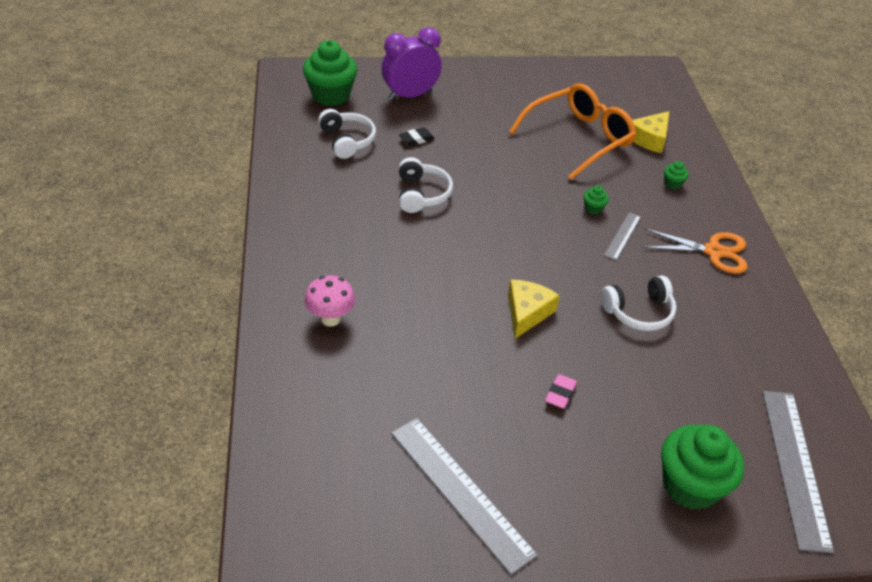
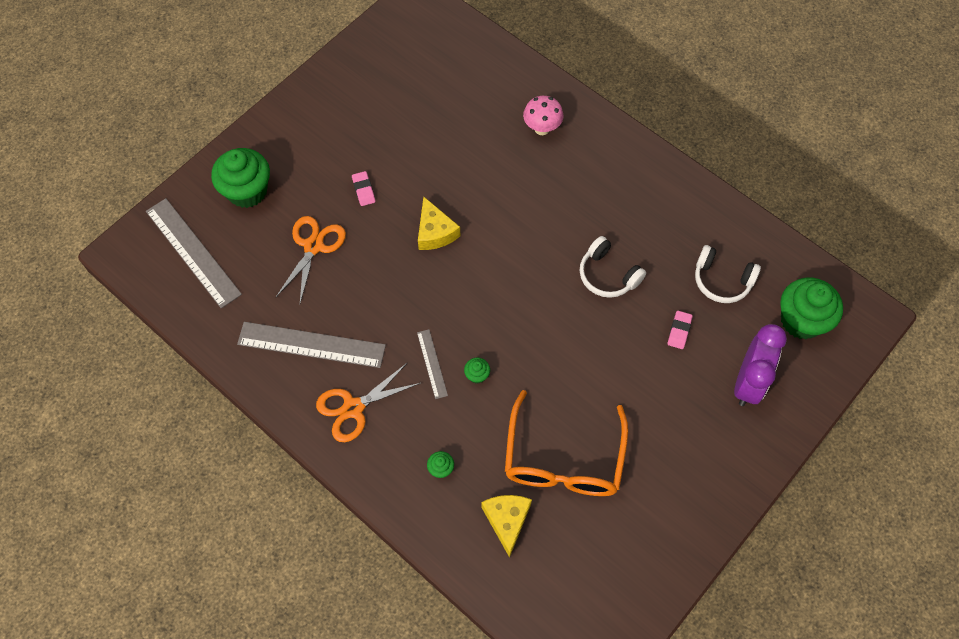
camera: 140 degrees right, 20 degrees up
(416, 139) = (679, 331): black eraser -> pink eraser
(461, 491) = (365, 93): grey ruler -> grey ruler (311, 345)
(639, 312) = (364, 295): white headphones -> none
(656, 381) = (313, 246): none -> orange scissors

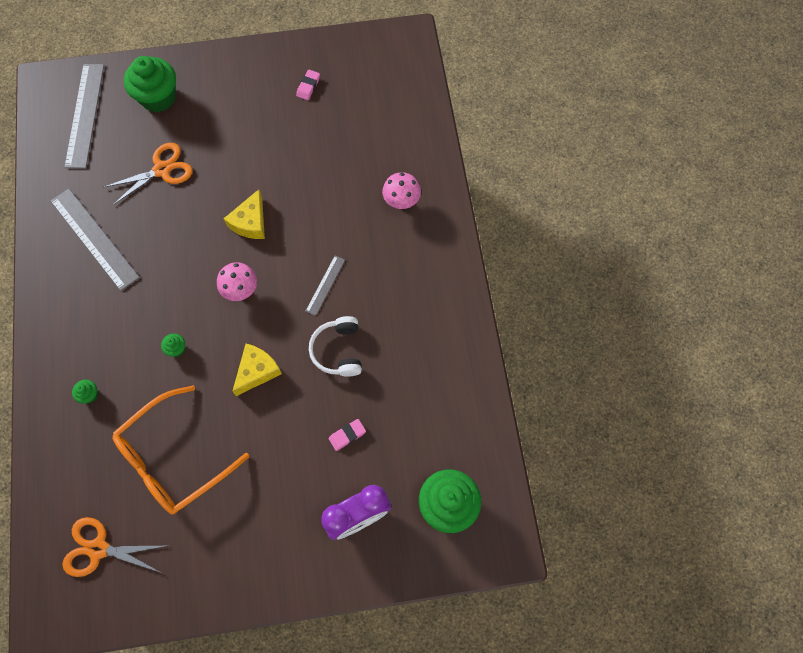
camera: 40 degrees right, 5 degrees up
(353, 408) = (77, 305): orange scissors -> orange scissors (98, 549)
(363, 190) = (233, 154): pink eraser -> pink eraser (308, 86)
(432, 364) = (156, 316): grey ruler -> grey ruler (325, 285)
(483, 290) = (241, 291): none -> pink mushroom
(507, 520) = (95, 468): yellow cheese -> yellow cheese (257, 371)
(722, 280) = (418, 423): white headphones -> none

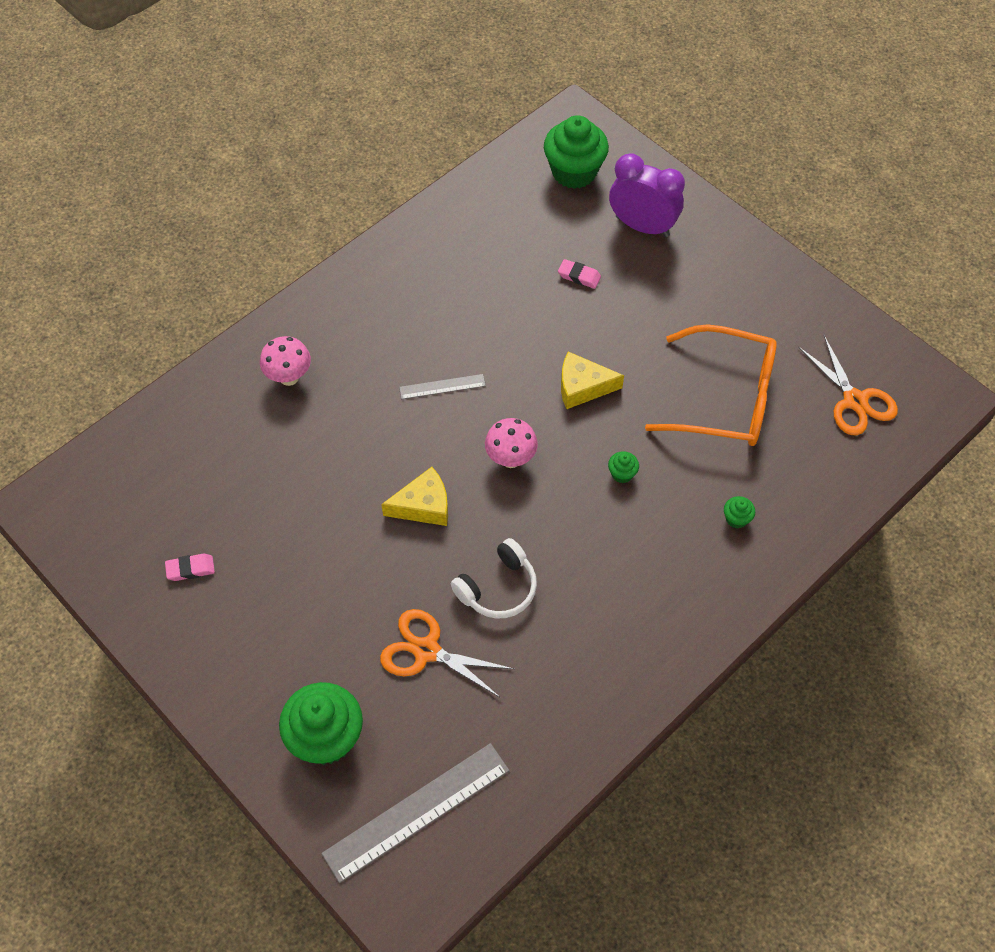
camera: 125 degrees left, 10 degrees down
(94, 239) = (571, 656): grey ruler -> none
(338, 350) = (503, 332): white headphones -> white headphones (498, 588)

